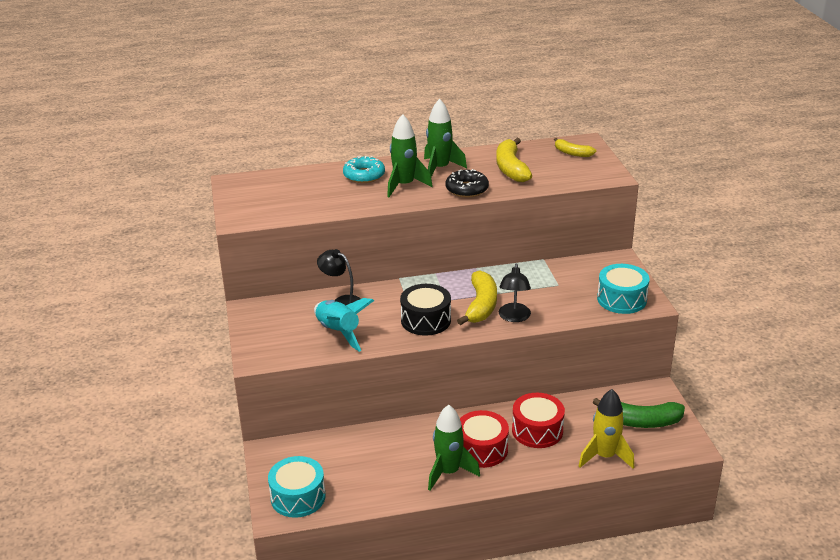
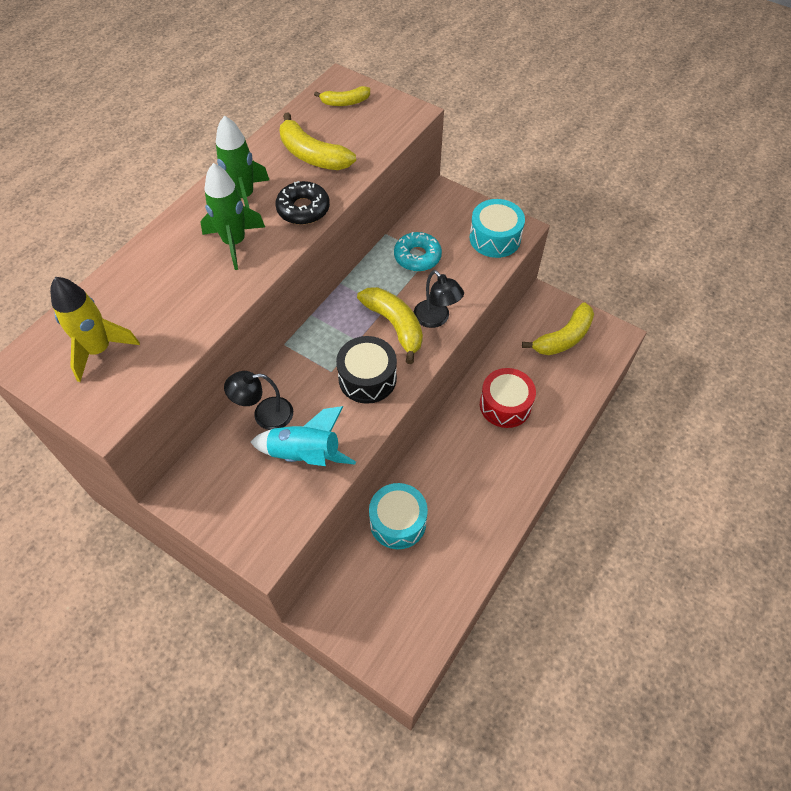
camera: 45 degrees left, 25 degrees up
(298, 497) = (401, 638): turquoise drum -> turquoise drum (398, 522)
(364, 175) = (173, 255): turquoise donut -> turquoise donut (417, 256)
(448, 472) = (488, 503): green rocket -> none
(482, 449) = (486, 458): red drum -> none
(605, 456) = (575, 392): yellow rocket -> yellow rocket (99, 350)
(641, 421) = (563, 338): green banana -> yellow banana

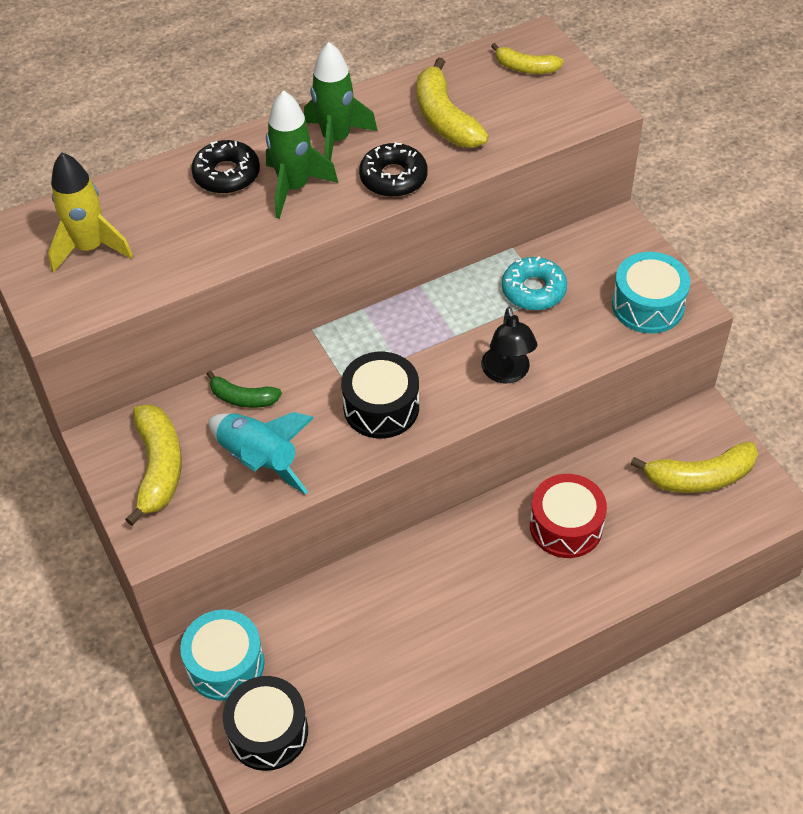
camera: 30 degrees right, 5 degrees down
(176, 252) = (226, 174): none -> black donut
(265, 415) = (243, 398): black lamp -> green banana
(395, 325) = (452, 360): yellow banana -> yellow banana (158, 468)
(398, 522) = (347, 600): turquoise drum -> turquoise drum (225, 664)
(401, 642) = (268, 732): none -> black drum

